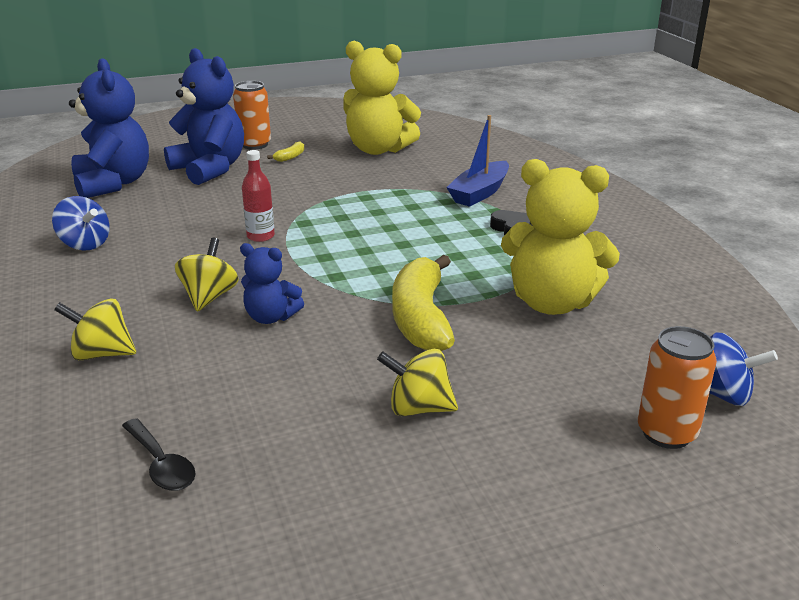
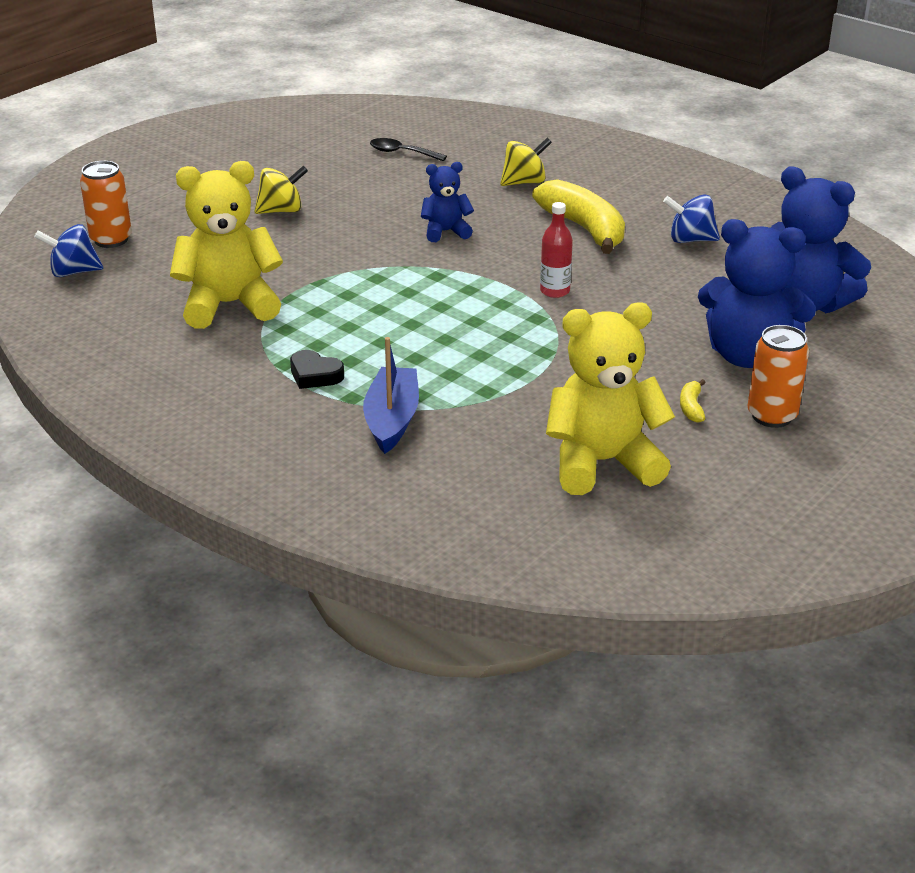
camera: 150 degrees right, 5 degrees up
(209, 297) = (513, 231): yellow spinning top -> none
(421, 318) = (330, 262): yellow banana -> yellow banana (584, 228)

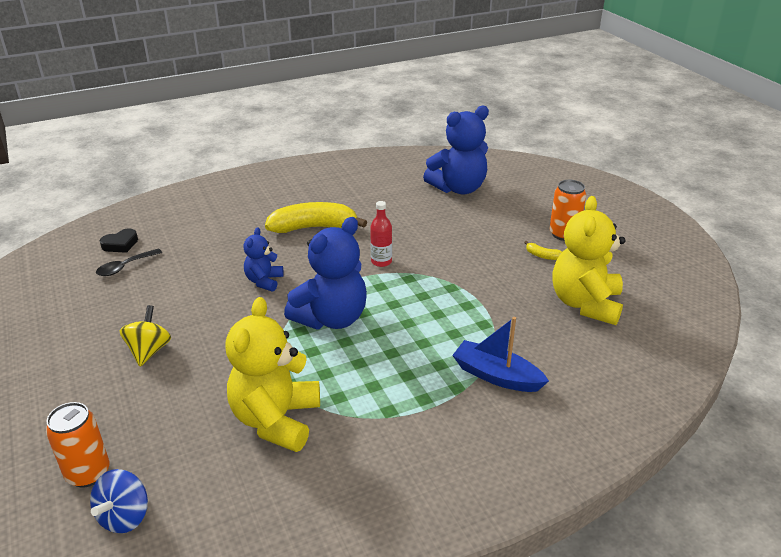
camera: 65 degrees left, 0 degrees up
(315, 375) = (415, 398): black heart -> black heart (120, 244)
(524, 182) = (229, 230): yellow spinning top -> none
(690, 240) = (361, 198): blue spinning top -> none
(747, 355) = (500, 221): blue teddy bear -> blue teddy bear (331, 318)

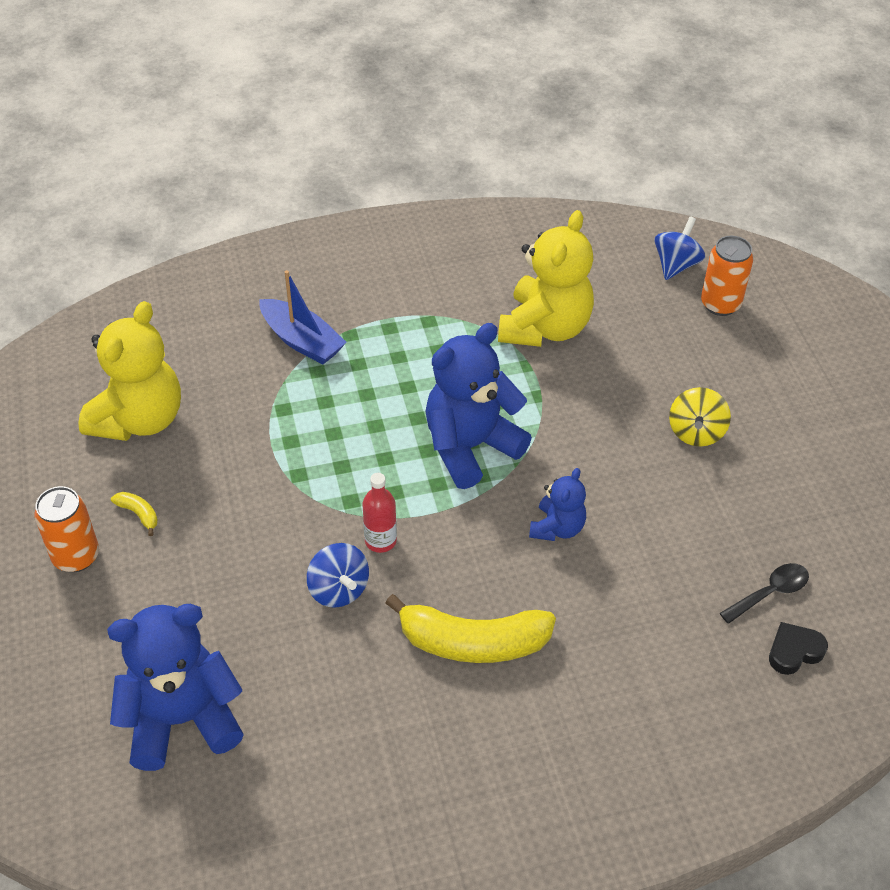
camera: 170 degrees left, 15 degrees up
(399, 238) = (338, 589): none -> blue spinning top

